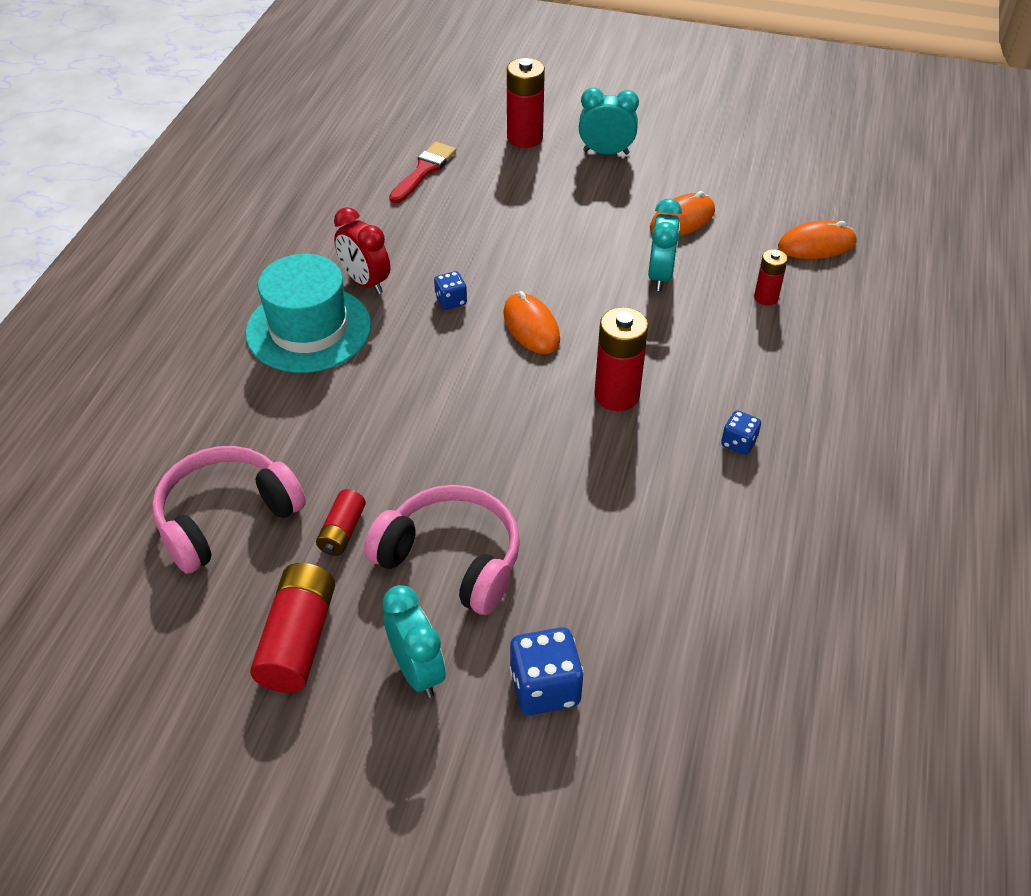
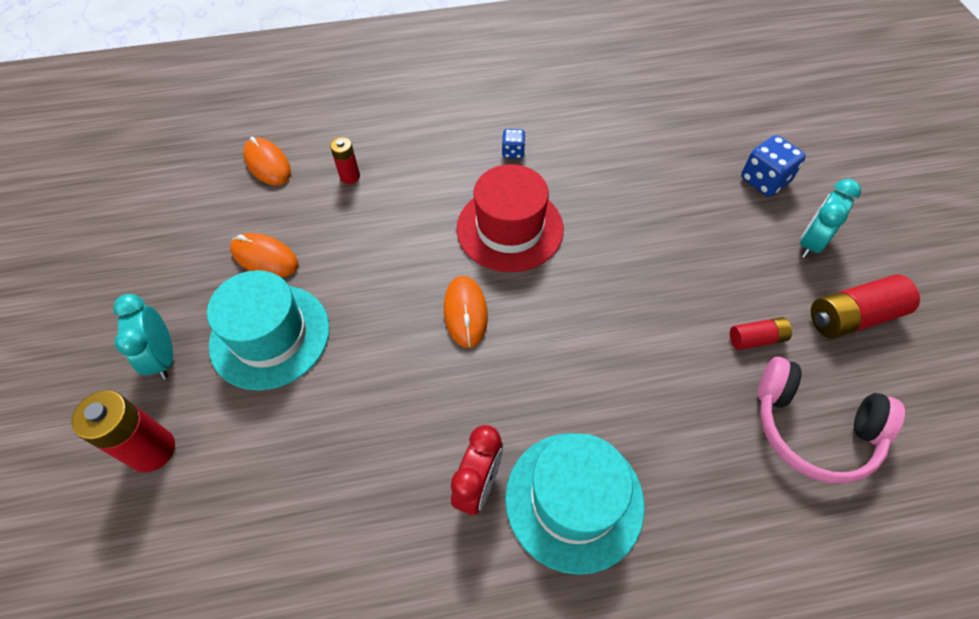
camera: 115 degrees left, 10 degrees up
(424, 171) = (254, 532): red brush -> none
(451, 301) = (465, 391): blue dice -> none
(451, 560) = (723, 262): pink headphones -> none
(531, 327) = (465, 312): orange mouse -> orange mouse turned 45 degrees counterclockwise
(589, 207) = (270, 336): none -> turquoise hat
(617, 395) = (510, 228): red battery -> red hat
(660, 276) = (353, 248): turquoise clock -> none

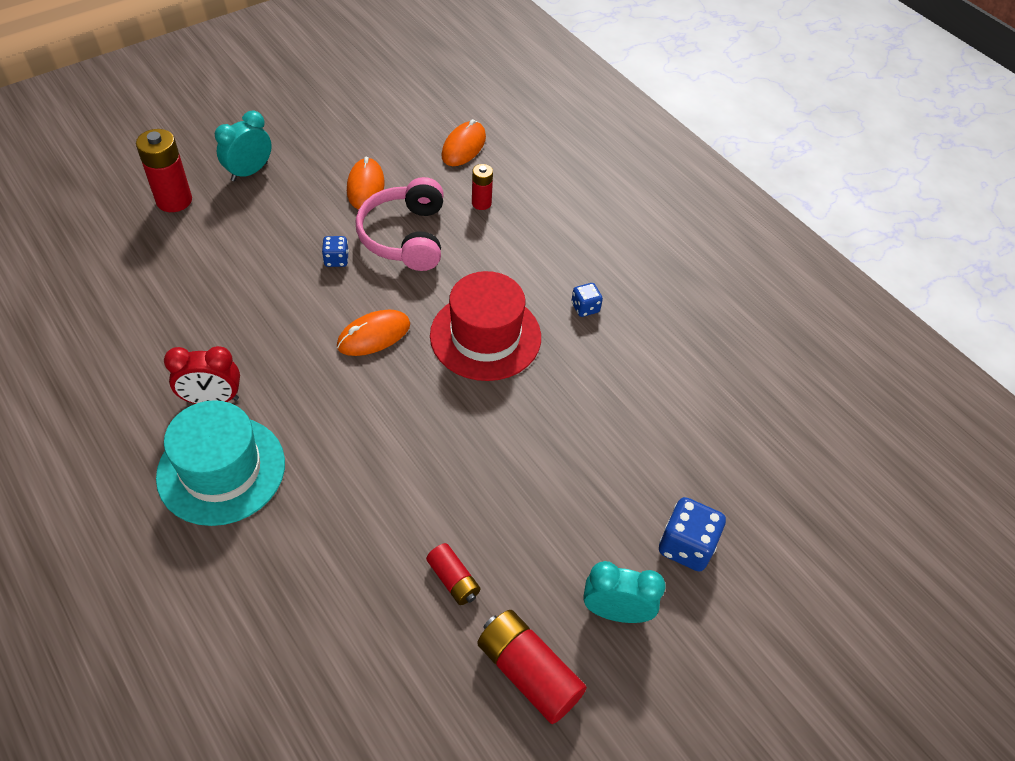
camera: 60 degrees right, 5 degrees down
(270, 336) = (293, 221): turquoise hat -> none
(349, 313) = (336, 260): none -> blue dice
(813, 428) = (366, 652): pink headphones -> pink headphones (405, 236)

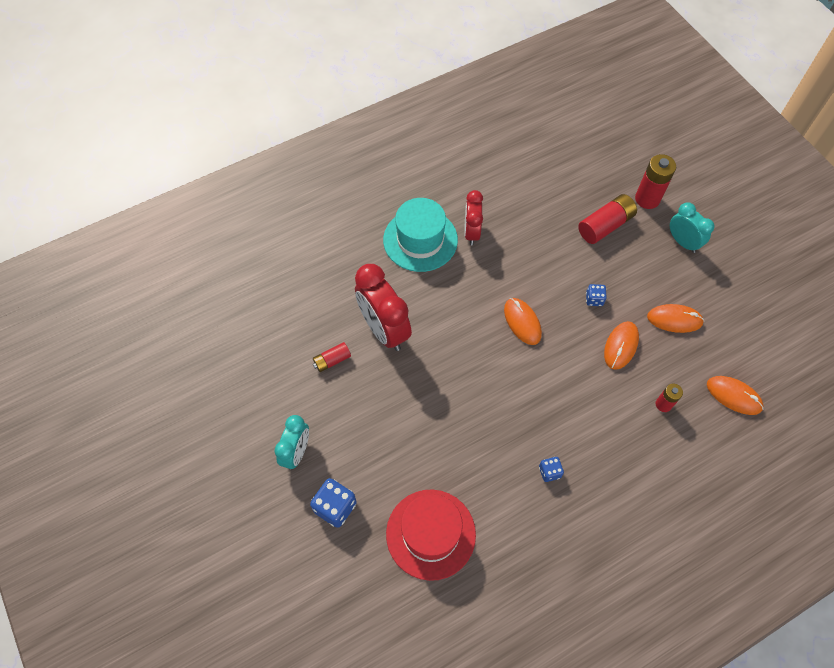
camera: 100 degrees right, 10 degrees up
(393, 509) = (384, 329): none -> red clock
(405, 236) = (620, 346): pink headphones -> orange mouse
(485, 336) = (521, 395): red hat -> red hat (430, 534)
(528, 672) = (268, 396): red battery -> red battery (605, 225)

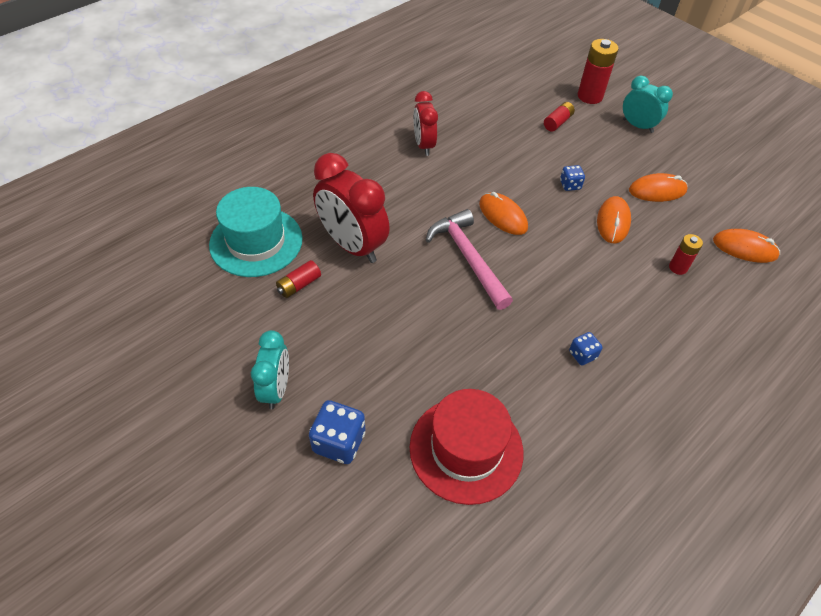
camera: 15 degrees left, 10 degrees down
(420, 240) = (371, 159): turquoise hat -> turquoise hat (256, 242)
(479, 360) = (468, 258): none -> pink hammer
(605, 225) = (557, 122): red battery -> red battery, size x0.58

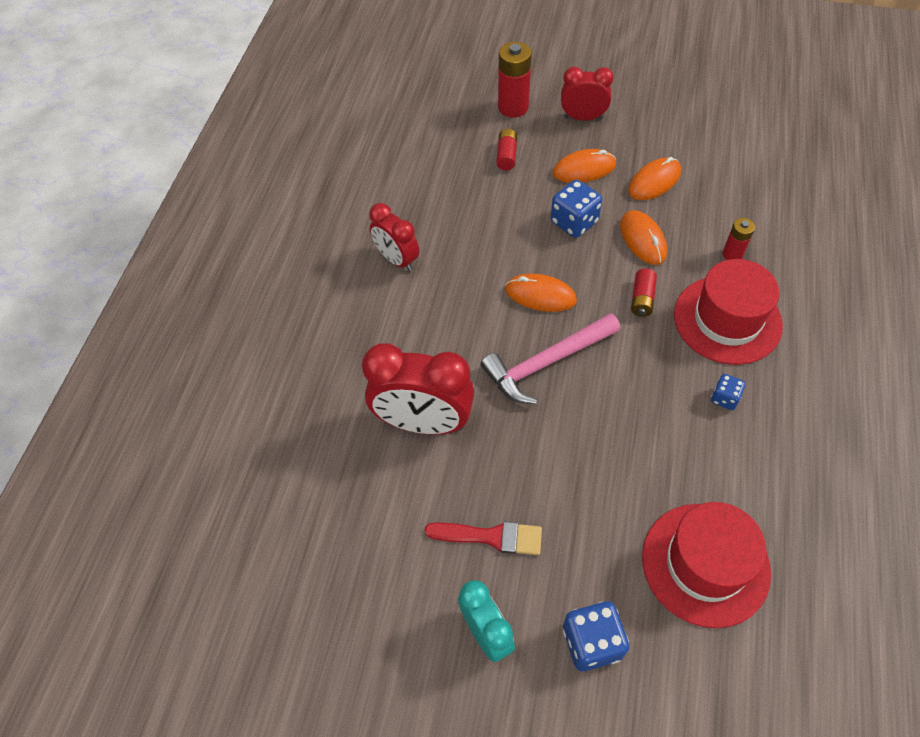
camera: 30 degrees left, 5 degrees up
(256, 242) = (318, 484): turquoise hat -> none
(299, 285) = (408, 503): red battery -> red battery (642, 299)
(333, 336) = (491, 537): none -> red brush
(468, 258) = (546, 363): pink hammer -> pink hammer turned 60 degrees counterclockwise
(570, 185) = (574, 222): blue dice -> blue dice, size x1.74
(633, 307) = (727, 320): none -> red hat
(637, 126) = (583, 117): turquoise clock -> red clock
(744, 248) = (769, 199): orange mouse -> orange mouse (584, 169)

